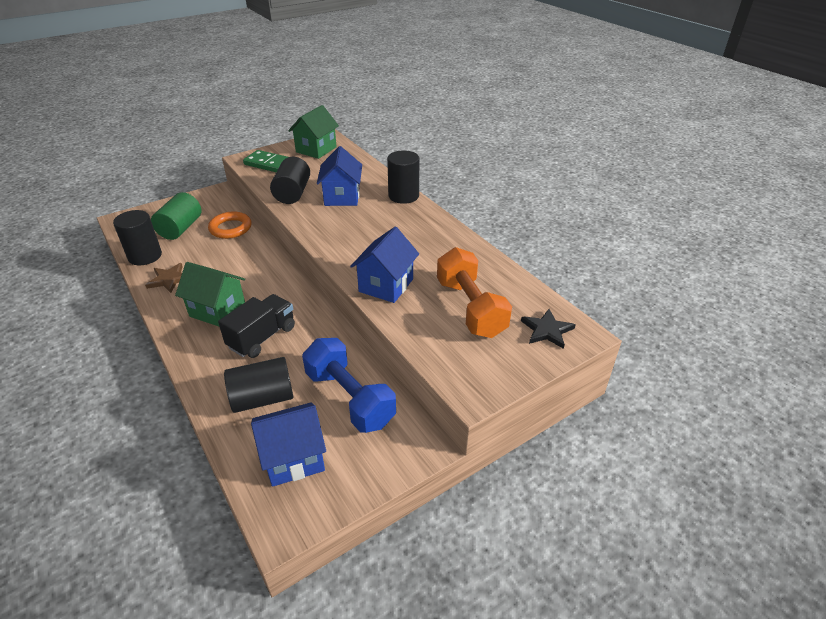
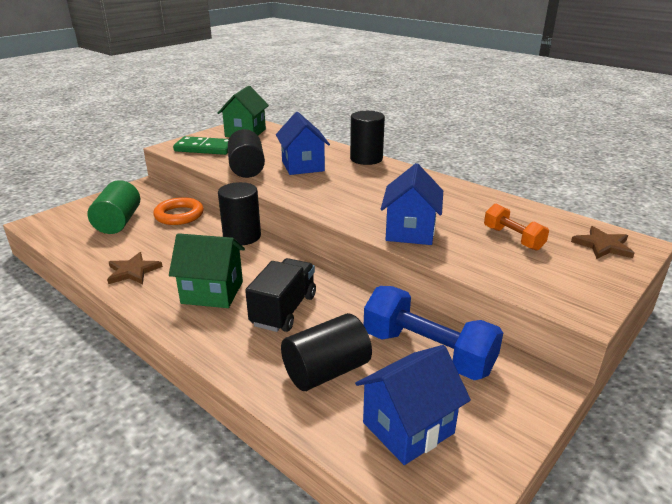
camera: 15 degrees left, 10 degrees down
(145, 256) = (88, 253): black cylinder -> black cylinder (242, 236)
(470, 308) = (513, 238): orange dumbbell -> orange dumbbell, size x0.57
(547, 330) = (603, 245): black star -> brown star

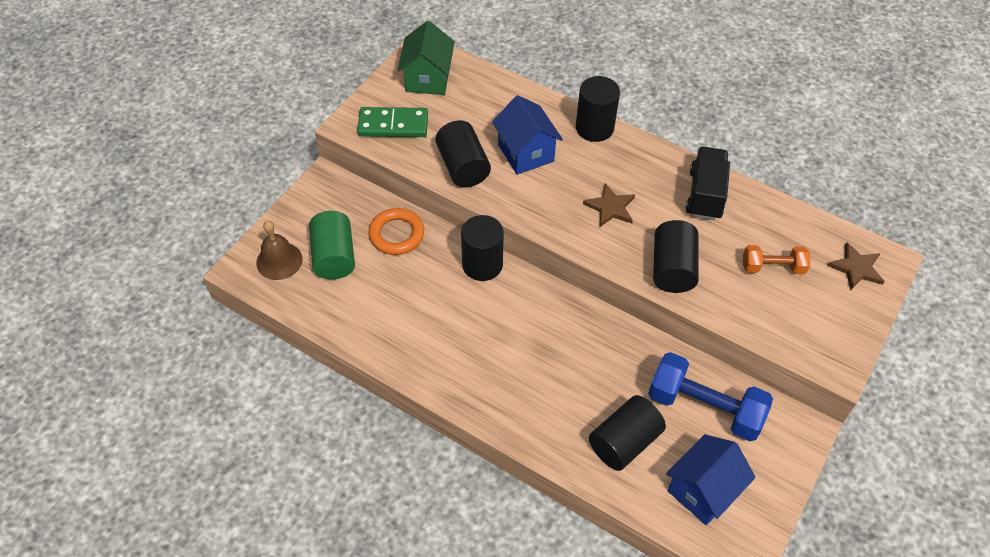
camera: 10 degrees left, 25 degrees up
(71, 221) = (279, 261): none -> brown bell
(133, 271) = (393, 337): brown star -> brown star (610, 207)
(212, 292) = (487, 357): green house -> none
(284, 310) = (564, 372): black truck -> black truck (705, 194)
(410, 231) = (672, 268): blue house -> black cylinder
(513, 238) = (772, 267): orange dumbbell -> orange dumbbell turned 45 degrees counterclockwise

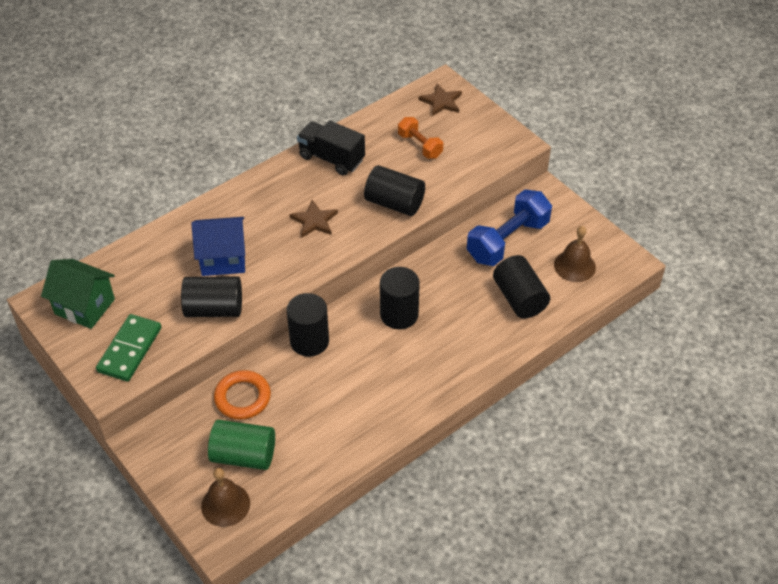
camera: 70 degrees left, 5 degrees down
(594, 128) = (221, 203): black cylinder -> black cylinder (399, 314)
(702, 490) = (574, 266): blue house -> brown bell
(772, 267) = (420, 145): orange dumbbell -> orange dumbbell turned 60 degrees counterclockwise

